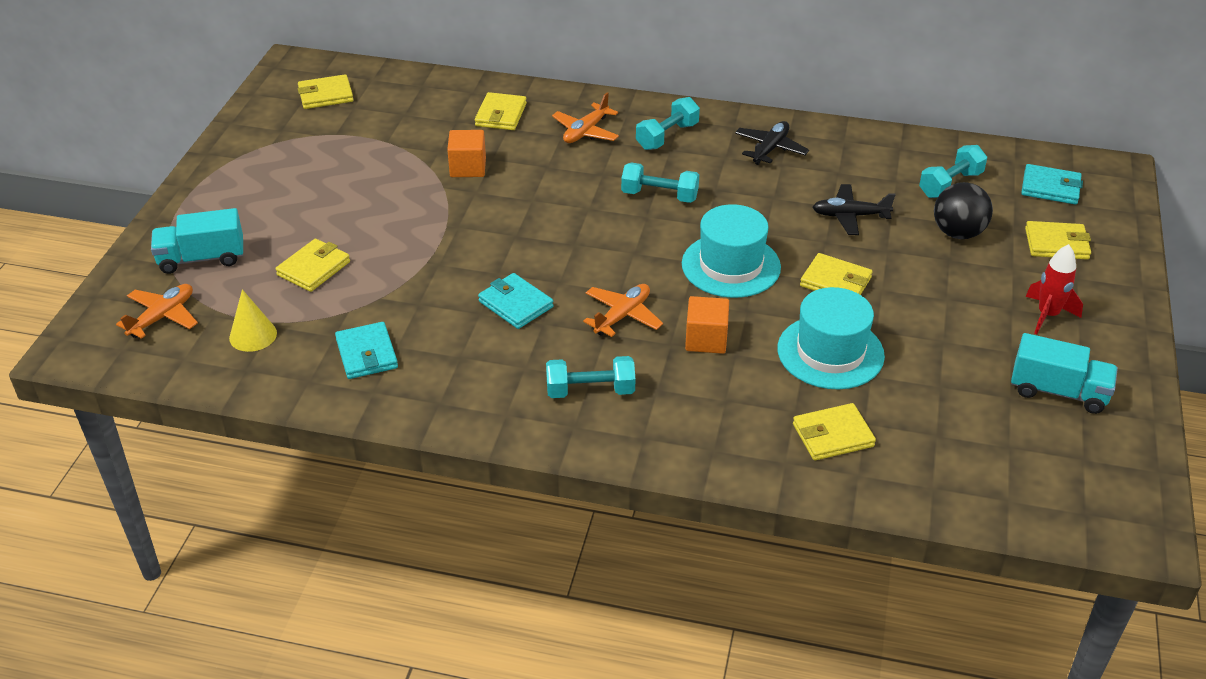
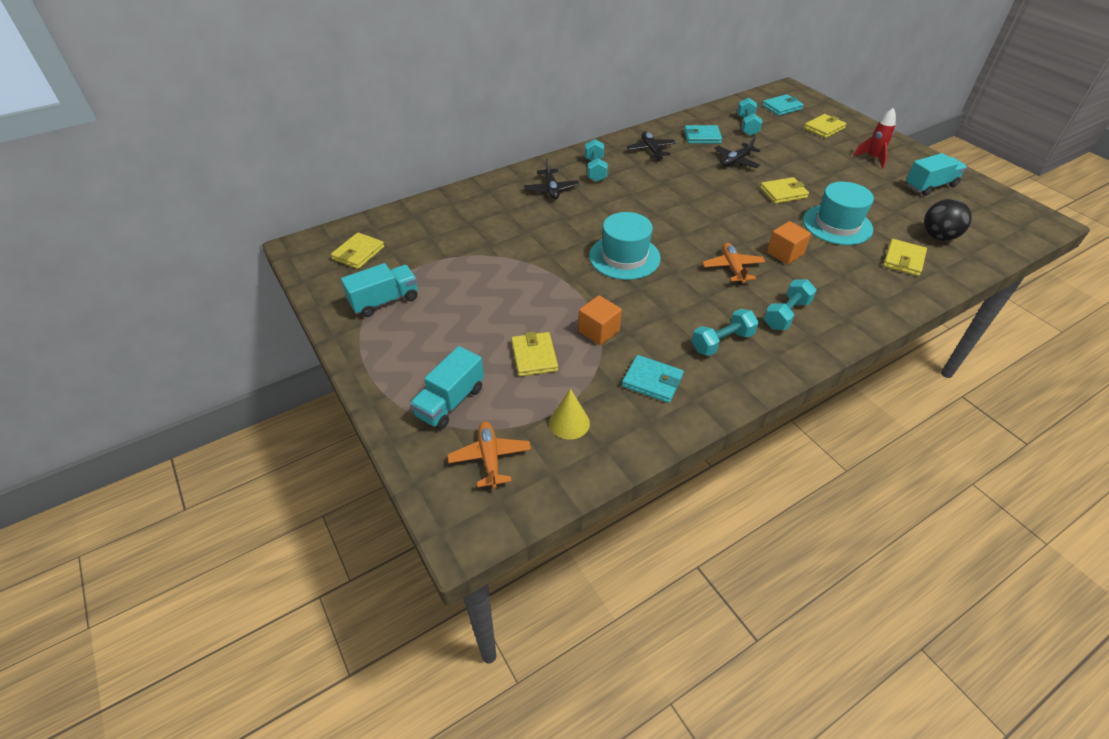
camera: 45 degrees left, 5 degrees up
(281, 149) = (384, 301): none -> turquoise truck
(468, 167) = (522, 243): orange cube -> orange cube (598, 331)
(501, 115) = (490, 206): yellow wallet -> none
(515, 304) = (676, 297): turquoise wallet -> turquoise wallet (702, 137)
(586, 131) = (551, 189): orange plane -> black plane
(659, 196) = (643, 200): turquoise dumbbell -> turquoise dumbbell (722, 342)
(731, 265) = (732, 213): turquoise hat -> turquoise hat (624, 257)
(958, 233) = (786, 144): black ball -> black ball (938, 236)

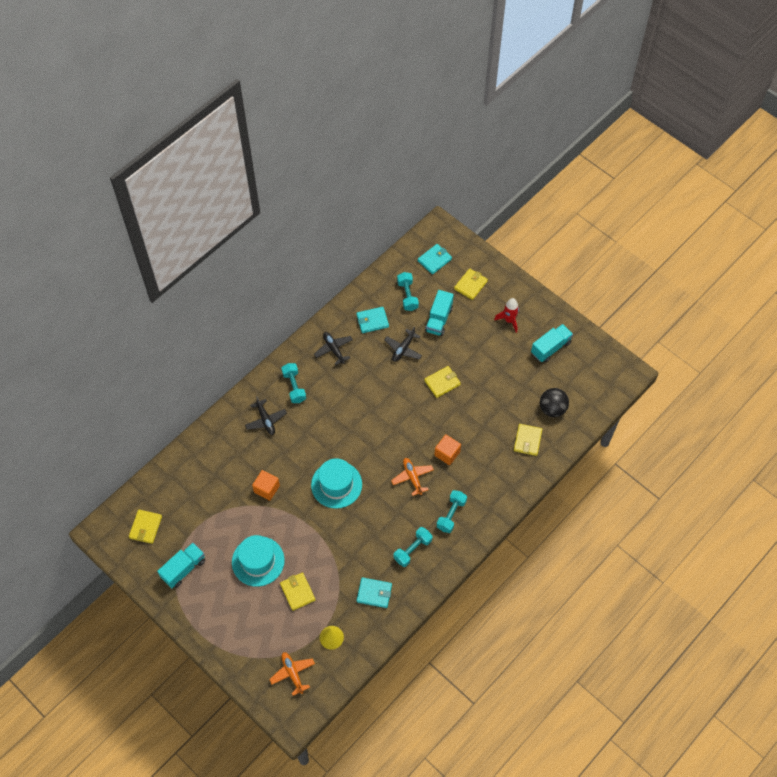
camera: 15 degrees left, 15 degrees up
(450, 402) = (256, 640): turquoise truck -> turquoise truck (439, 319)
(598, 331) = (333, 560): orange cube -> orange cube (266, 489)
(837, 225) = (482, 412): turquoise hat -> turquoise hat (258, 561)

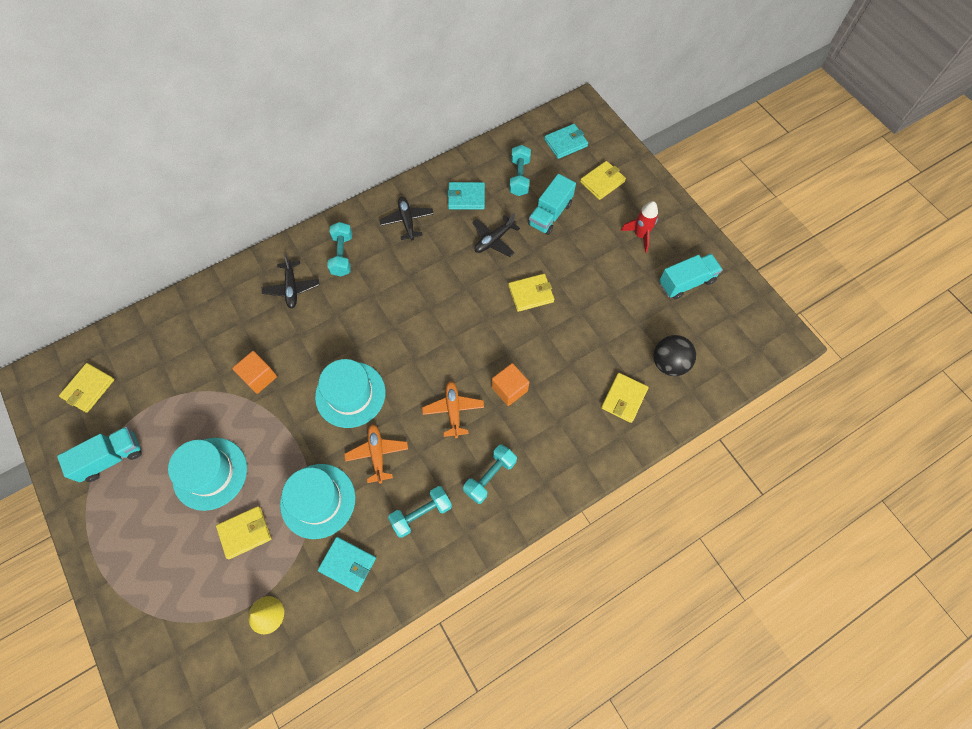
camera: 15 degrees right, 5 degrees up
(292, 673) = (192, 656): orange plane -> orange plane (377, 454)
(297, 592) = (245, 532): yellow wallet -> yellow wallet turned 75 degrees clockwise
(339, 559) = (318, 500): none -> turquoise hat

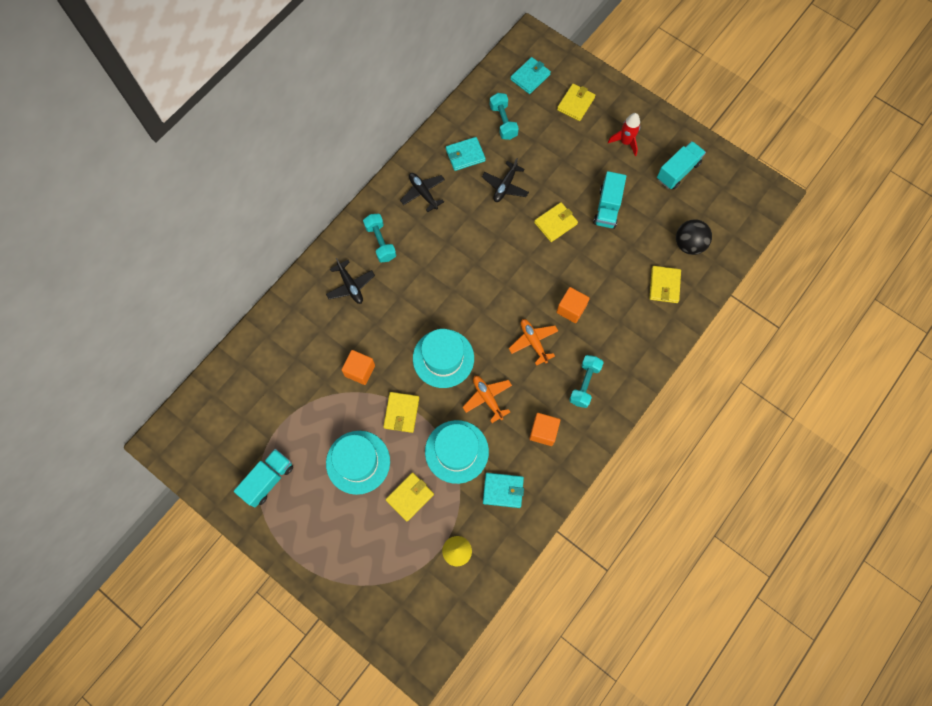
camera: 20 degrees left, 5 degrees up
(89, 388) = (217, 431): yellow wallet -> yellow wallet (401, 413)
(421, 514) = (543, 432): turquoise dumbbell -> orange cube
(550, 214) = (543, 147): turquoise truck -> turquoise truck (607, 208)

